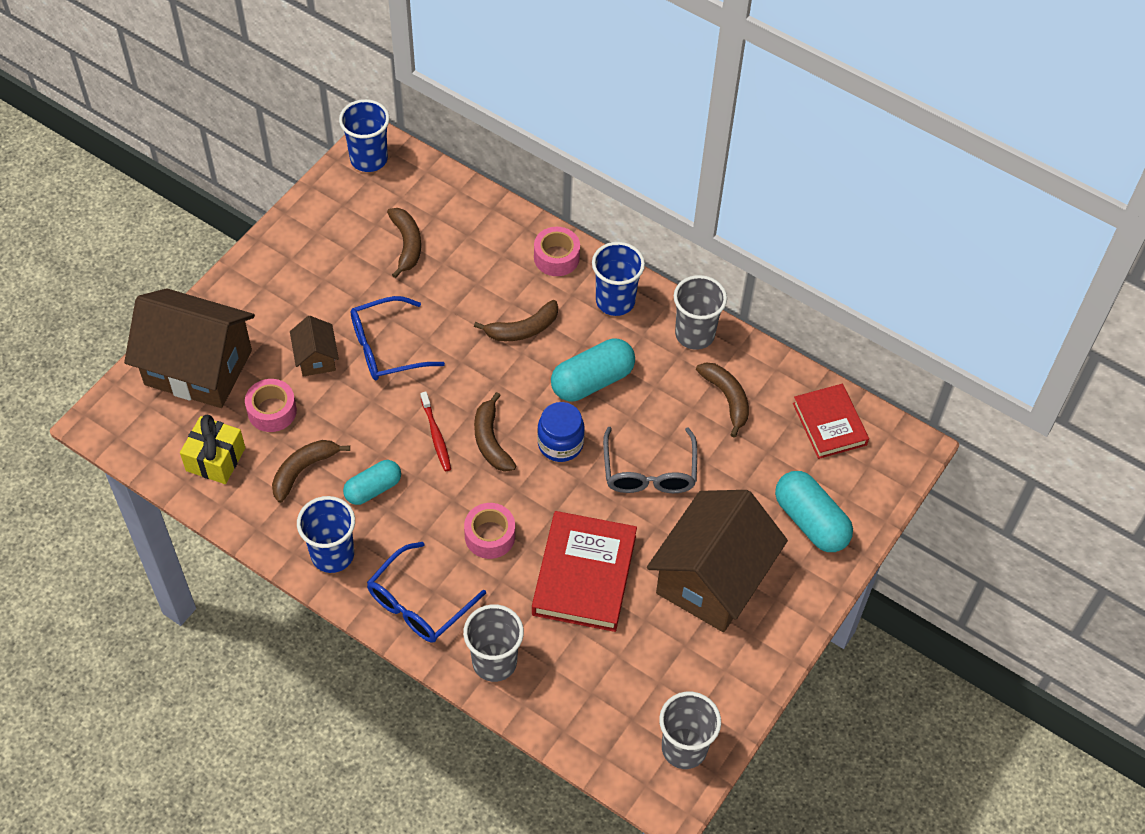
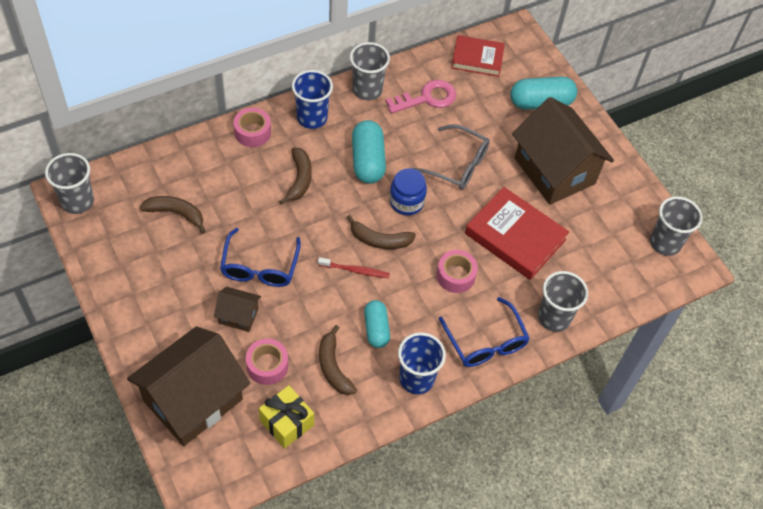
camera: 65 degrees left, 0 degrees up
(369, 159) = (77, 201): blue cup -> grey cup
(727, 398) = (427, 98): brown banana -> pink key

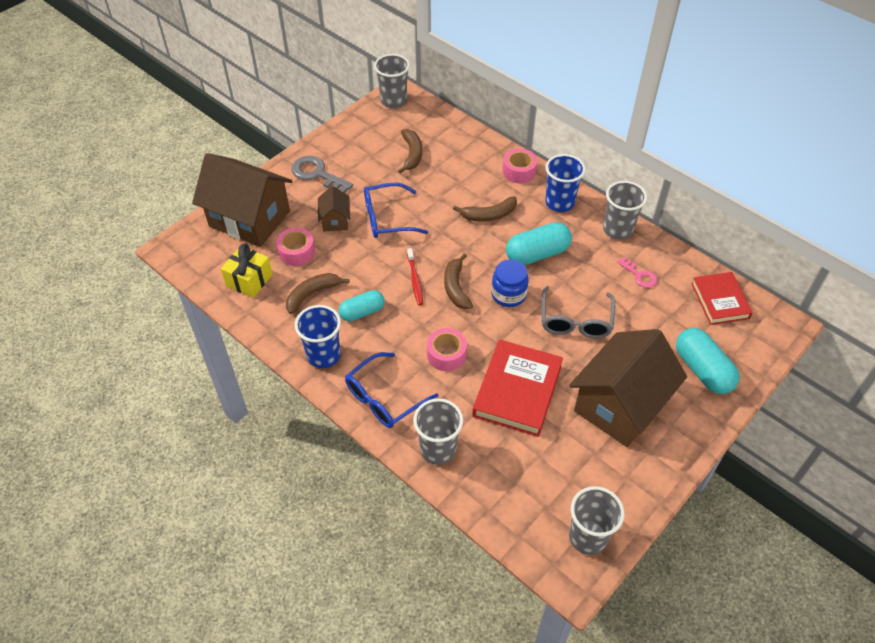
camera: 75 degrees right, 5 degrees down
(157, 312) = (317, 174): none -> grey key
(427, 98) = (639, 275): pink key -> pink key, size x0.59

